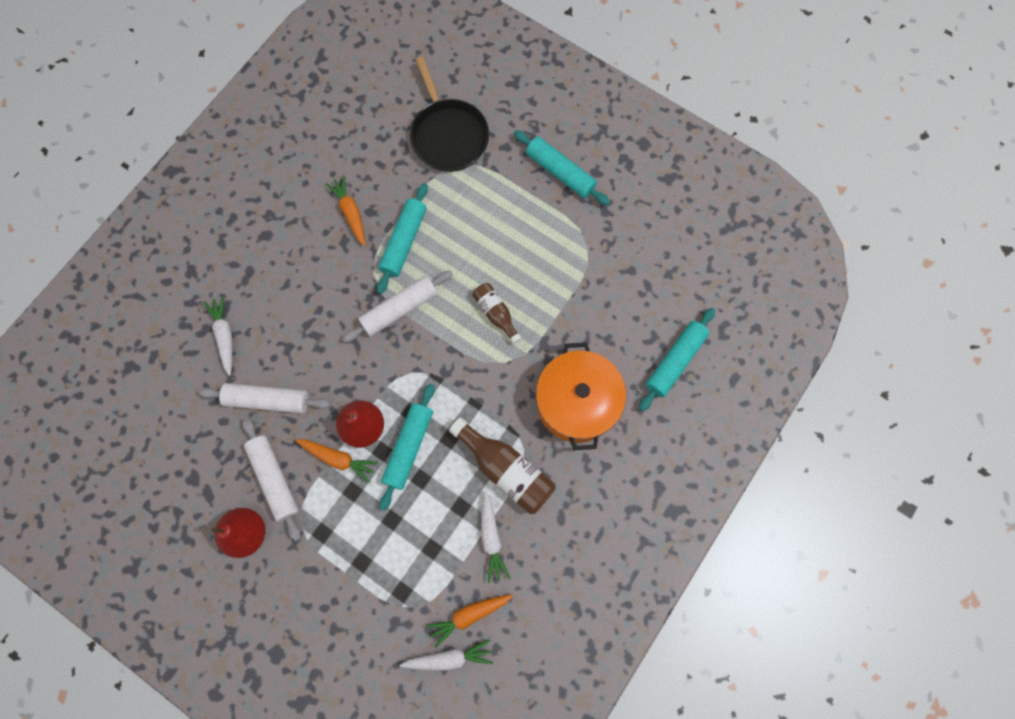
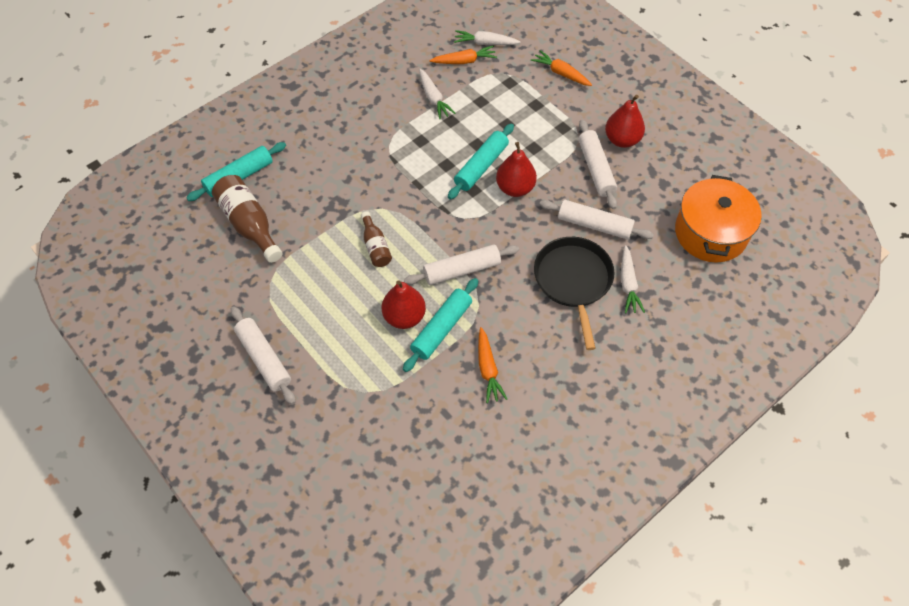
camera: 165 degrees left, 15 degrees down
(338, 459) = (541, 171): orange carrot -> orange carrot (561, 73)
(443, 245) = (404, 317): none -> red pear
(448, 135) = (364, 427): black pan -> black pan (573, 281)
(491, 538) = (433, 98): white carrot -> white carrot turned 150 degrees clockwise
(506, 469) = (407, 136): brown bottle -> brown bottle (249, 224)
(560, 172) = (264, 359): turquoise rolling pin -> white rolling pin
(577, 402) = (333, 167): orange pot -> orange pot (710, 233)

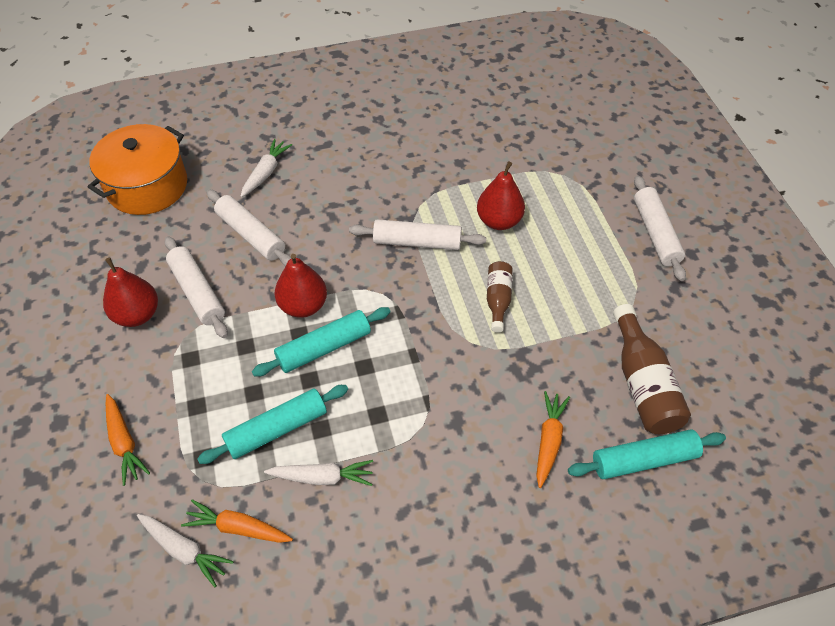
camera: 155 degrees left, 5 degrees down
(433, 98) = (322, 477): white carrot -> white carrot turned 90 degrees clockwise
(441, 328) = (467, 198): turquoise rolling pin -> turquoise rolling pin (277, 429)
(488, 369) = (442, 154): orange carrot -> orange carrot (548, 441)
(573, 281) = (314, 193): black pan -> none
(595, 169) = (197, 292): white rolling pin -> white rolling pin turned 45 degrees counterclockwise

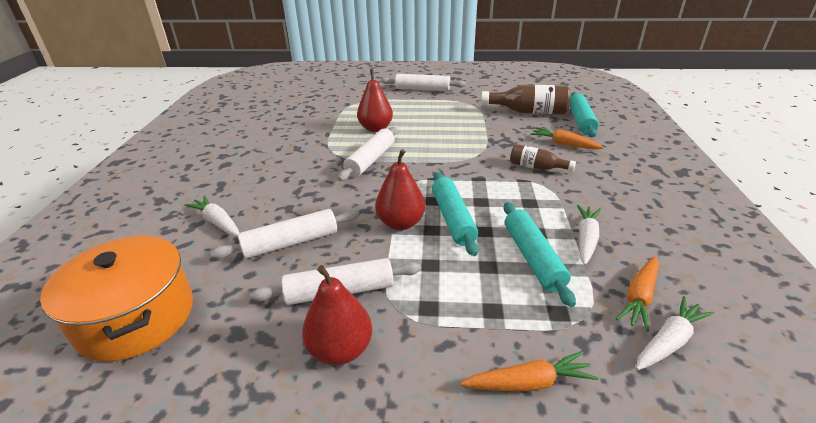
camera: 70 degrees left, 20 degrees down
(498, 300) = (444, 140): brown bottle -> brown bottle (536, 167)

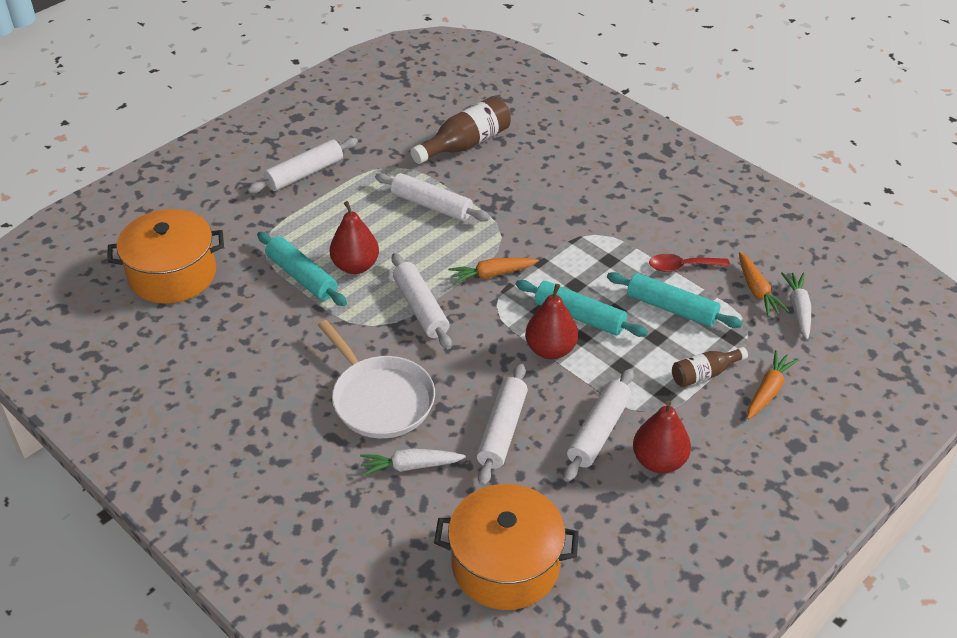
camera: 50 degrees left, 10 degrees up
(272, 183) = (380, 399): none -> white pan
(301, 95) = (172, 274): none -> orange pot
(461, 125) = (431, 205): none -> white rolling pin
(536, 167) = (566, 217): brown bottle -> brown bottle (704, 374)
(563, 144) = (551, 172): orange carrot -> orange carrot (492, 274)
(580, 121) = (526, 129): turquoise rolling pin -> turquoise rolling pin (302, 276)
(586, 239) = (682, 266): white carrot -> red spoon

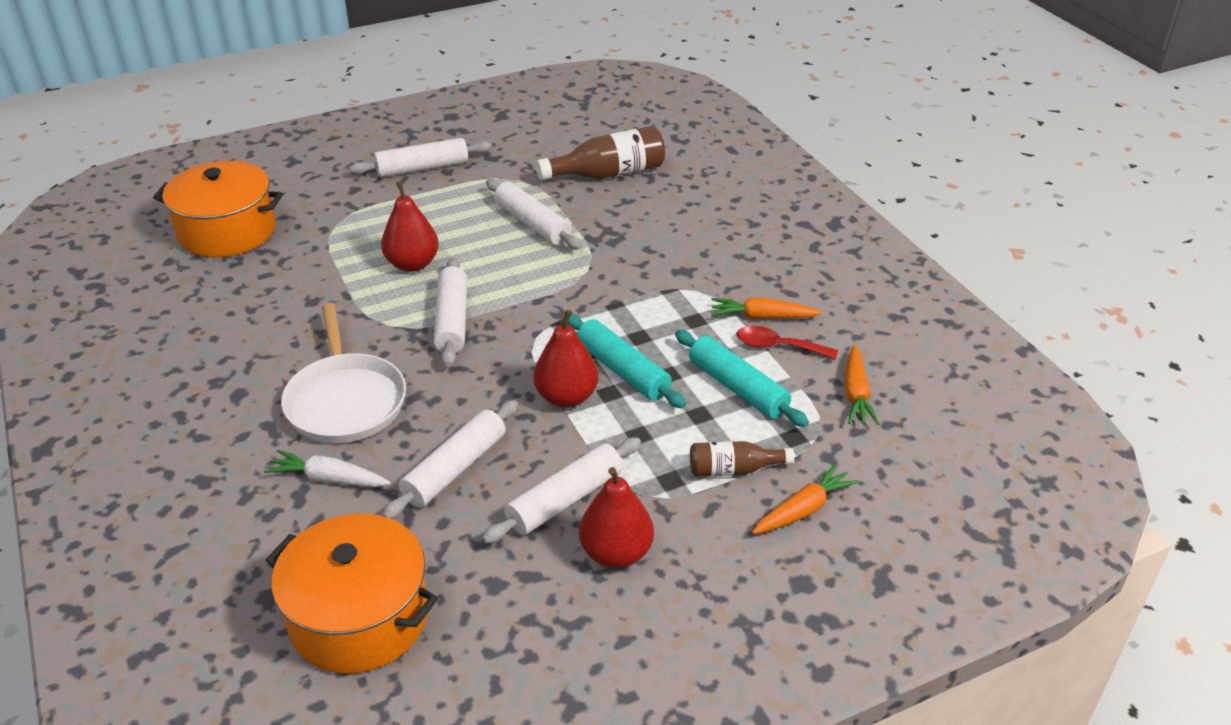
camera: 20 degrees right, 5 degrees down
(302, 276) = (351, 262): turquoise rolling pin -> none
(492, 274) = (552, 305): orange carrot -> orange carrot (762, 317)
(798, 309) = (897, 427): white carrot -> none

